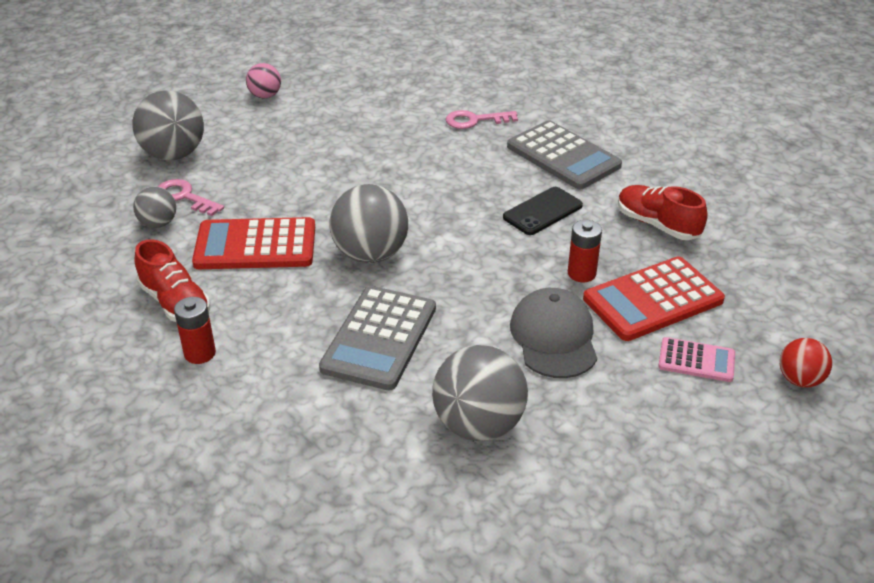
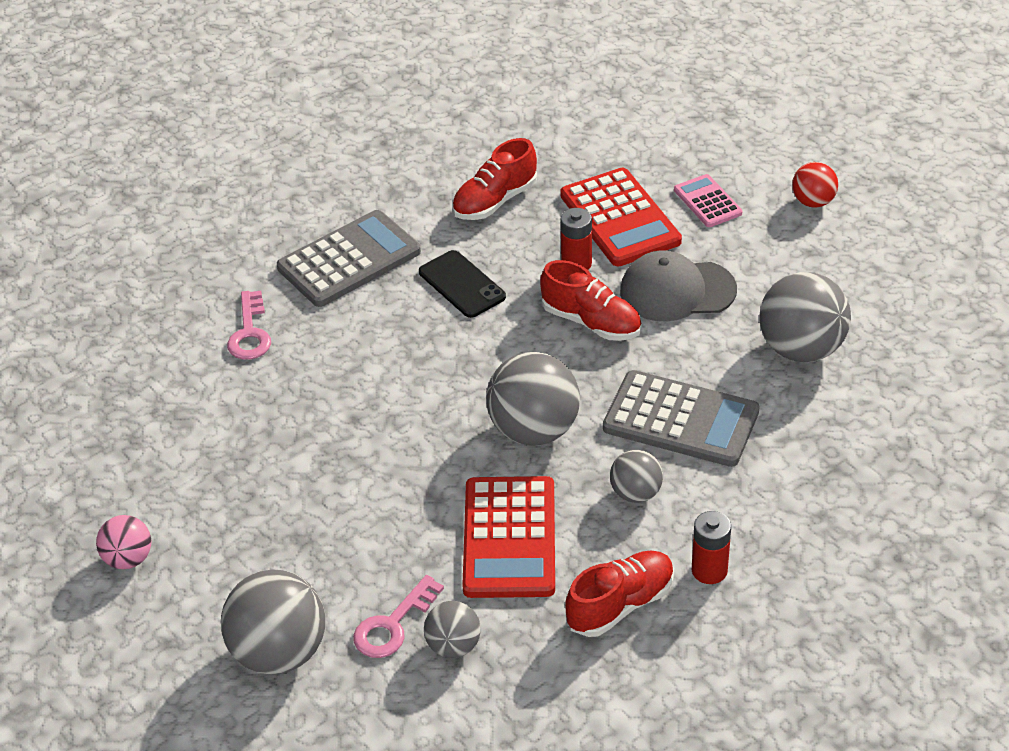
camera: 85 degrees left, 5 degrees up
(293, 311) = (636, 493): none -> grey ball
(504, 283) = (591, 322): none -> red shoe
(696, 360) = (707, 202): pink calculator -> pink calculator turned 45 degrees counterclockwise
(799, 380) = (730, 145): red ball -> red ball (813, 202)

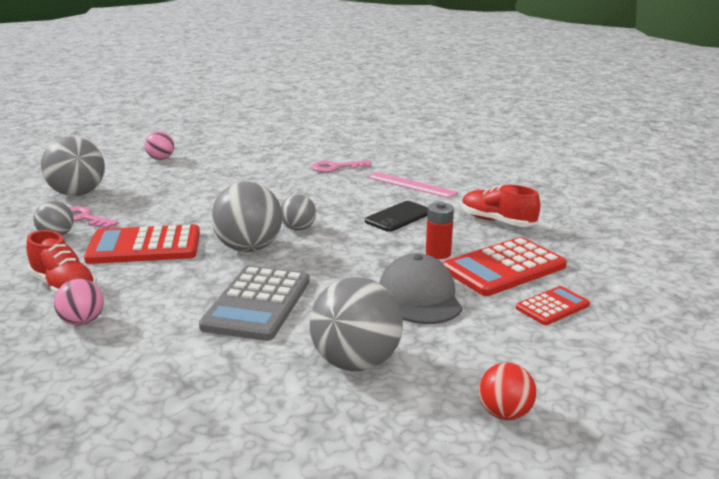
camera: 80 degrees right, 20 degrees down
(349, 260) = (411, 185): grey calculator -> pink ruler
(591, 322) = (370, 262): red shoe -> none
(636, 493) = (177, 288): grey ball -> grey ball (298, 228)
(707, 202) = (552, 306): pink calculator -> red calculator
(709, 570) = (82, 322): red battery -> pink ball
(813, 202) = (592, 367): red ball -> red ball (504, 413)

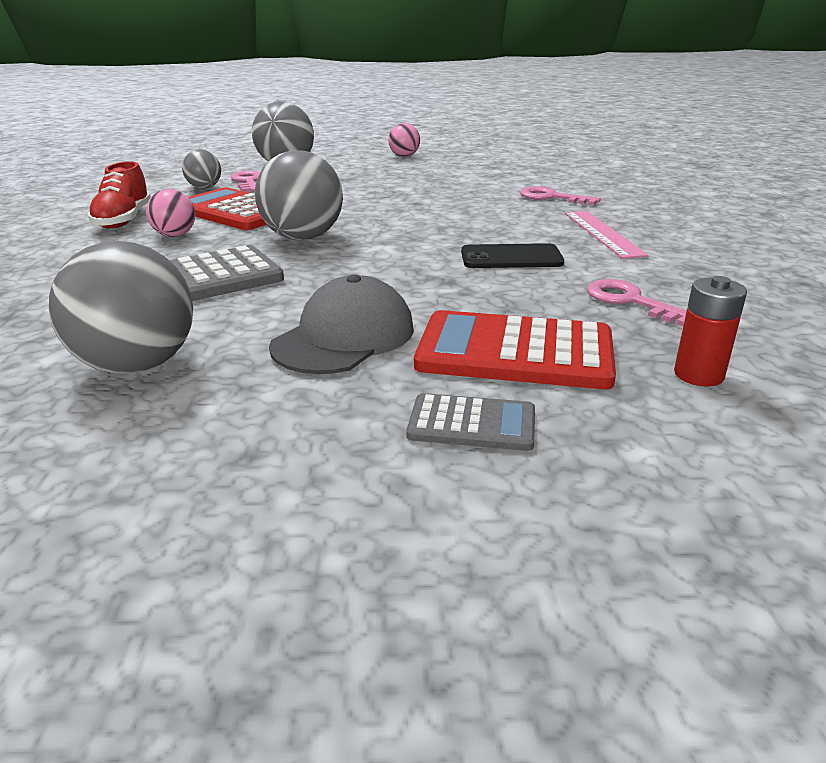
camera: 45 degrees right, 5 degrees up
(82, 322) = (74, 246): pink ball -> pink ball (175, 235)
(298, 228) = (383, 236): grey ball -> none
(438, 253) = (469, 306): red battery -> red battery (698, 375)
(497, 221) = (631, 301): red shoe -> pink key
(504, 413) = (114, 503): red ball -> none
(552, 306) = (472, 424): red calculator -> grey calculator

